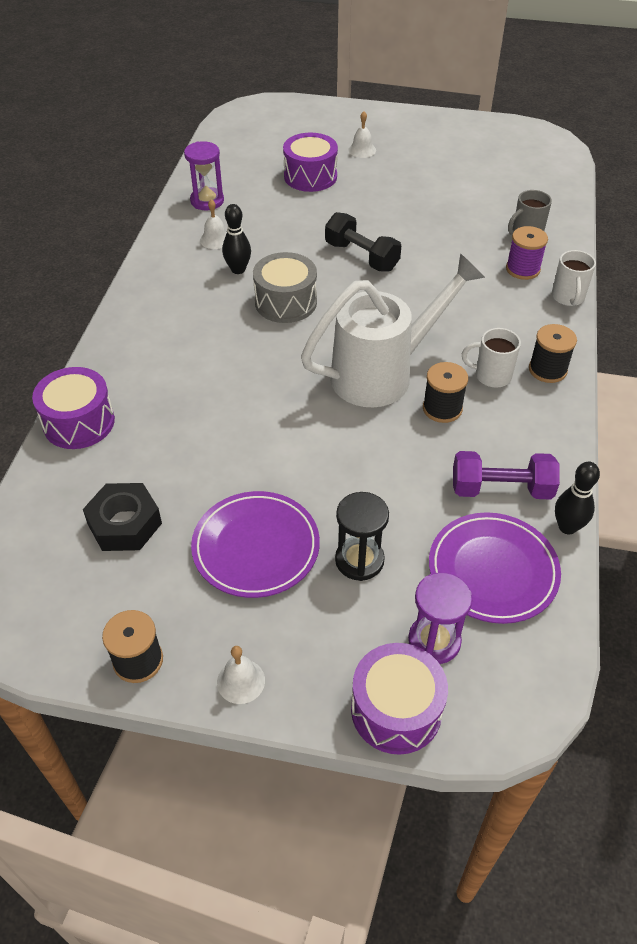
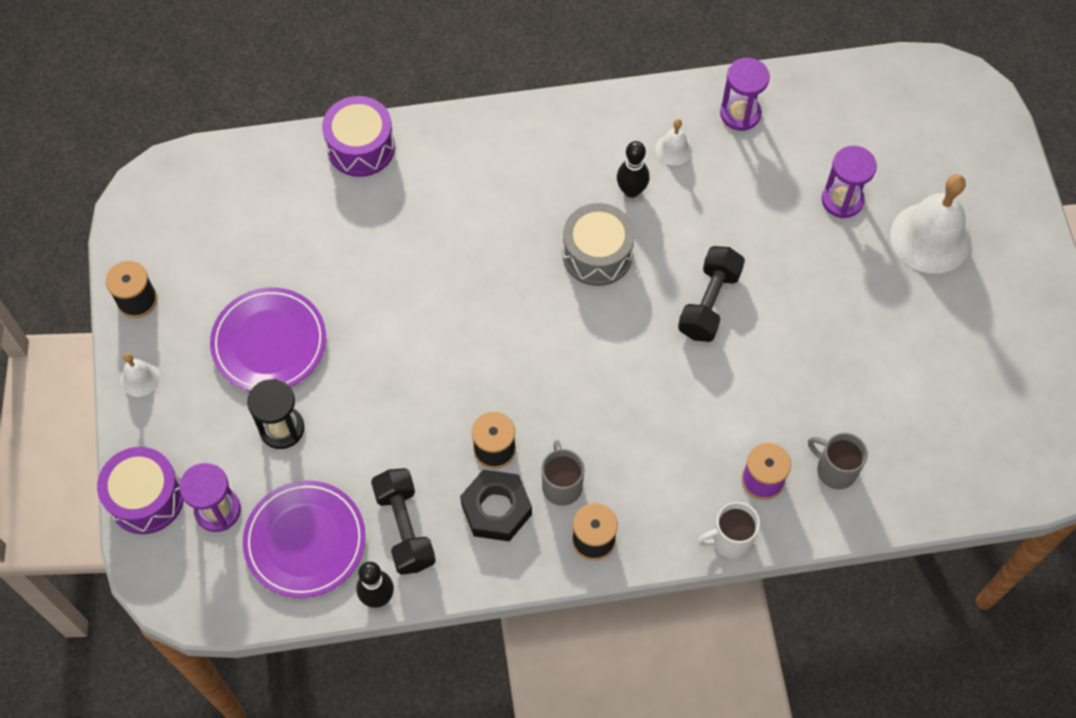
camera: 70 degrees right, 15 degrees up
(124, 524) = (261, 234): black nut -> black nut (496, 509)
(310, 176) = (842, 200): purple drum -> purple hourglass
(362, 150) = (930, 237): white bell -> white bell, size x2.13
(383, 373) = (524, 380): white watering can -> none
(491, 376) = (561, 485): white mug -> grey mug
(501, 489) = (405, 528): purple dumbbell -> black dumbbell

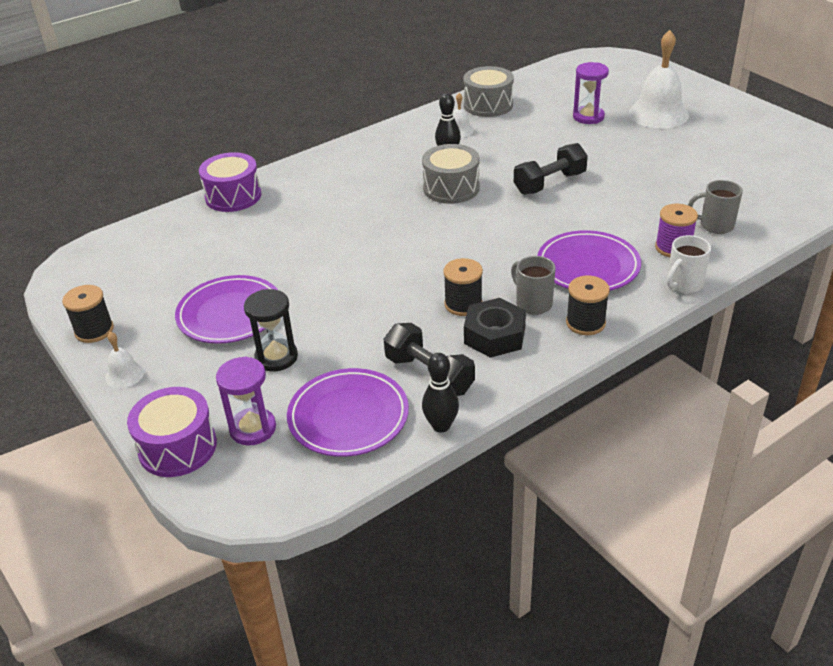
camera: 25 degrees left, 25 degrees down
(654, 460) = (588, 266): none -> purple plate
(709, 303) = (549, 183): black dumbbell -> black dumbbell turned 60 degrees clockwise
(740, 114) = (488, 105): purple hourglass -> grey drum

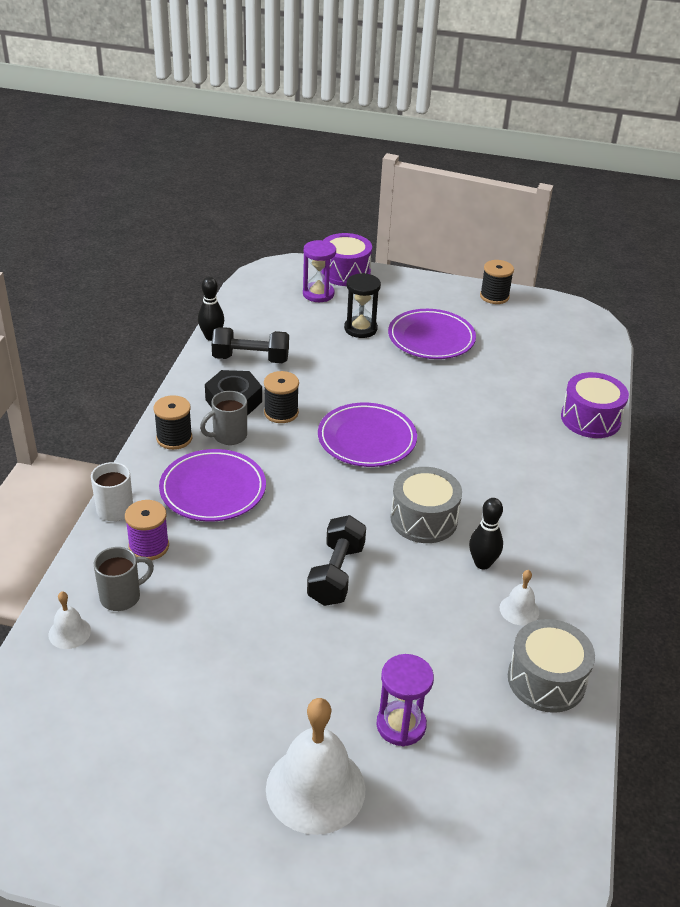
camera: 135 degrees right, 0 degrees up
(125, 374) = (432, 286): white bell -> white bell (69, 632)
(348, 416) = (272, 319): purple plate -> purple plate (367, 439)
(533, 303) = (228, 436): grey mug -> grey mug turned 135 degrees clockwise

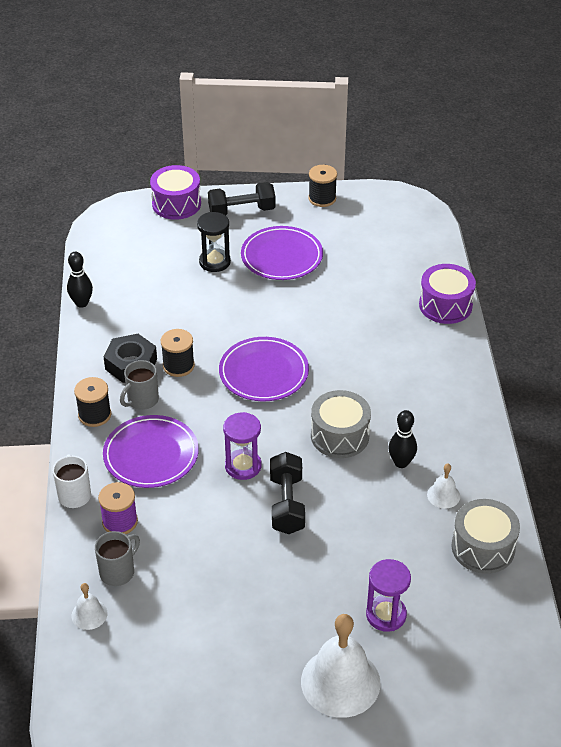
camera: 15 degrees left, 5 degrees up
(251, 359) = (128, 317): black dumbbell -> black dumbbell (242, 211)
(318, 294) = (161, 233): purple hourglass -> purple hourglass (243, 466)

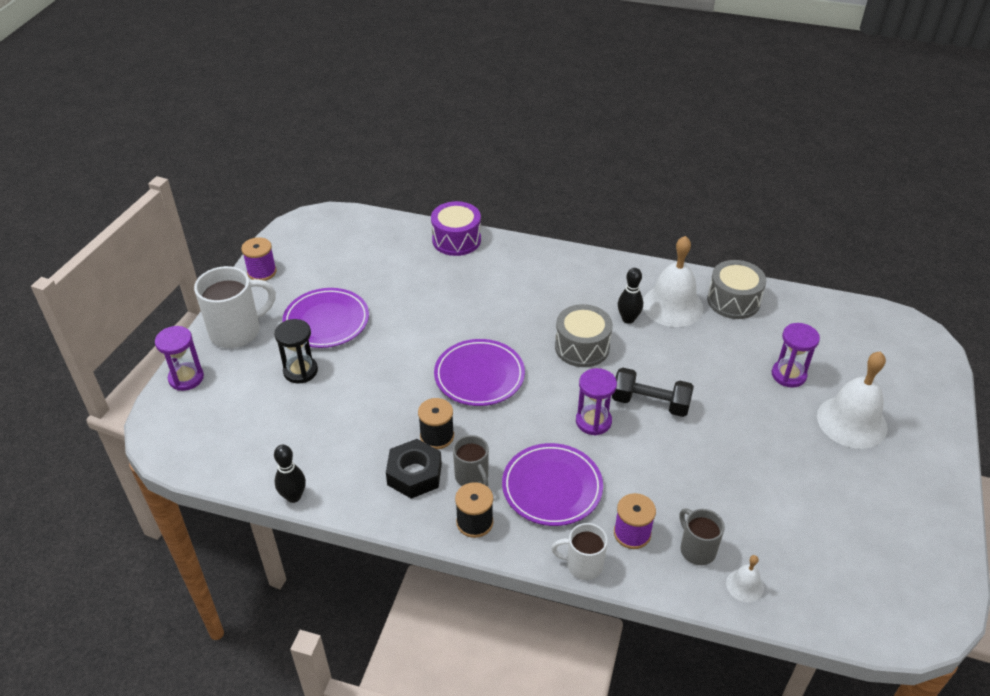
camera: 70 degrees left, 0 degrees up
(176, 204) = (186, 378): purple drum -> purple hourglass
(242, 211) = (237, 331): black dumbbell -> white mug
(322, 198) = (262, 272): black spool -> purple spool
(443, 495) = (672, 306): white bell -> white bell, size x2.13

